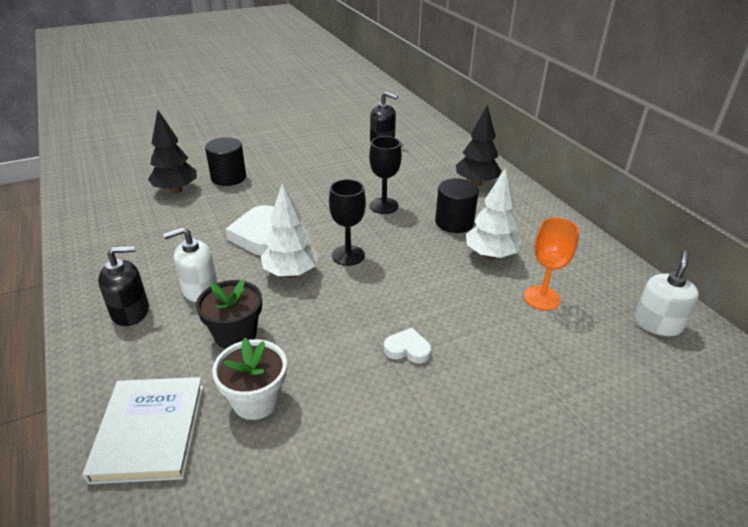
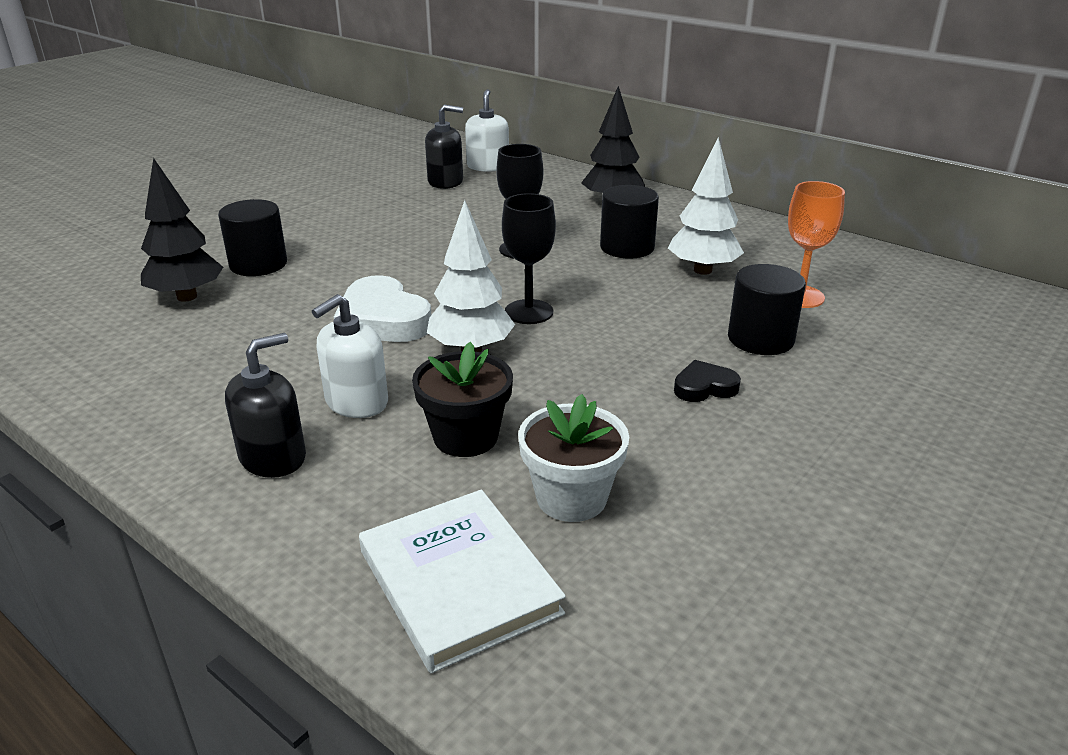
camera: 25 degrees left, 5 degrees down
(407, 349) = (704, 387): white heart -> black heart
(480, 324) = (760, 339): none -> black cylinder
(657, 323) = (935, 289): white soap dispenser -> white soap dispenser (488, 166)

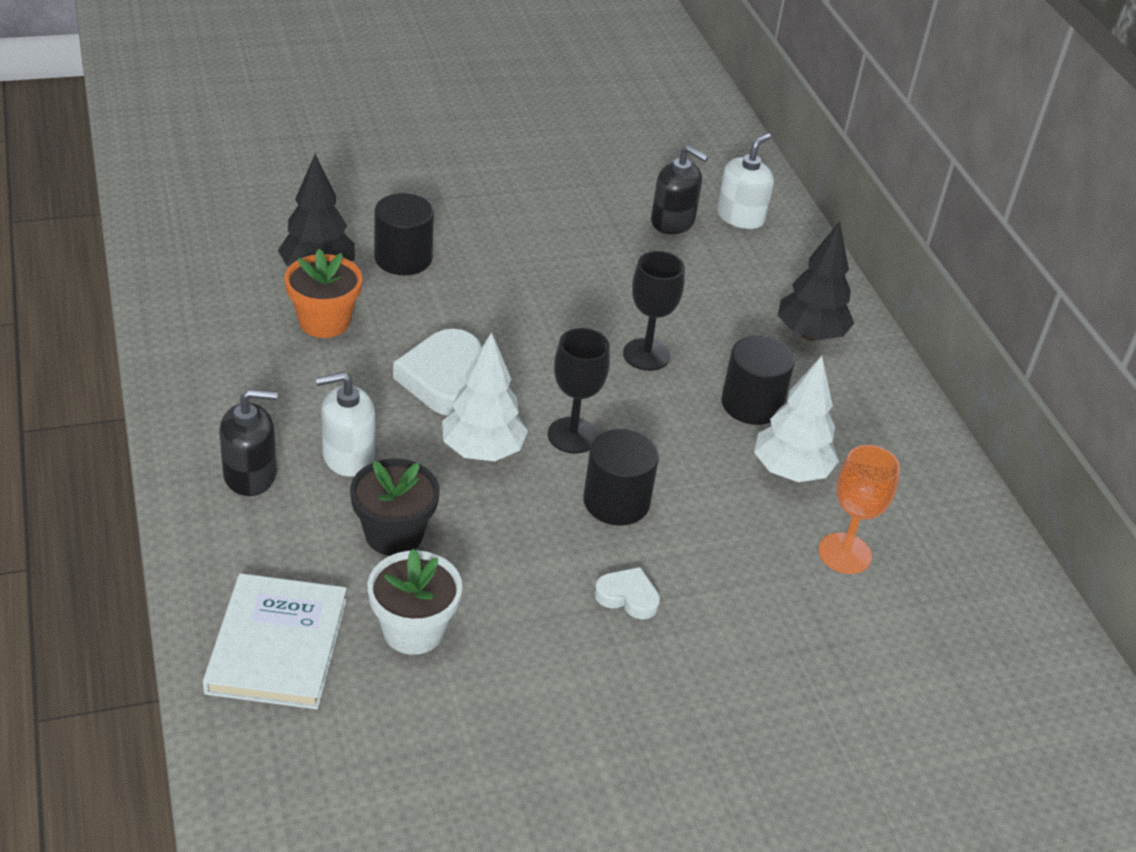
camera: 30 degrees right, 10 degrees up
(229, 325) = (324, 321): none -> orange flower pot
(704, 387) = (628, 597): black heart -> white heart
(760, 339) = (741, 578): black cylinder -> black cylinder (616, 502)

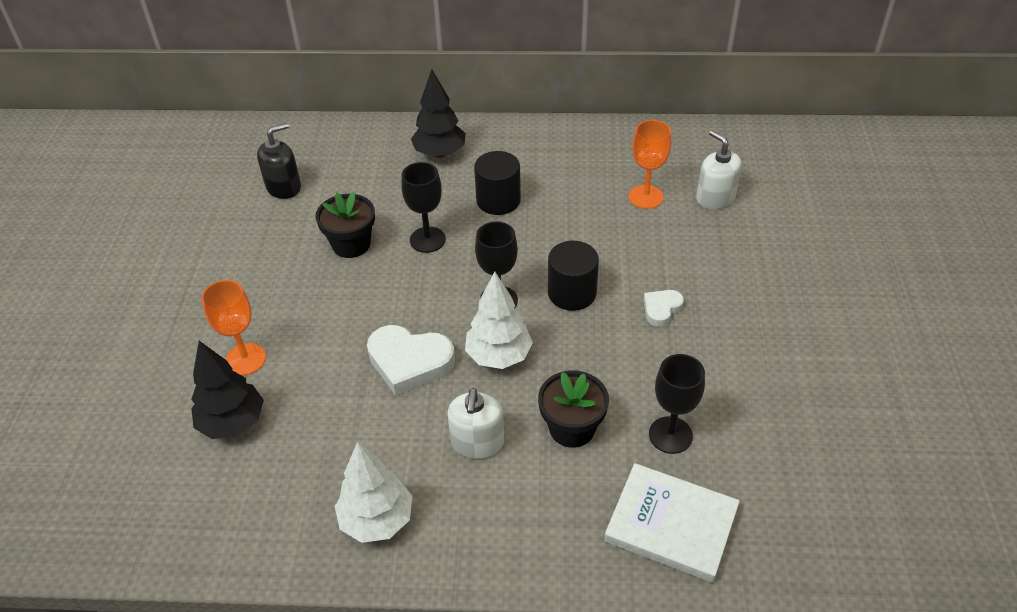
camera: 65 degrees left, 5 degrees up
(250, 475) = (478, 515): black soap dispenser -> none
(324, 321) = (304, 430): orange flower pot -> none
(403, 258) = (245, 359): black cylinder -> orange goblet
(413, 630) = (670, 435): white flower pot -> black goblet
(606, 294) = (351, 244): none -> black flower pot
(740, 217) = (297, 151): white soap dispenser -> white soap dispenser (715, 198)
(790, 471) = (568, 200): white tree -> white tree (377, 520)

